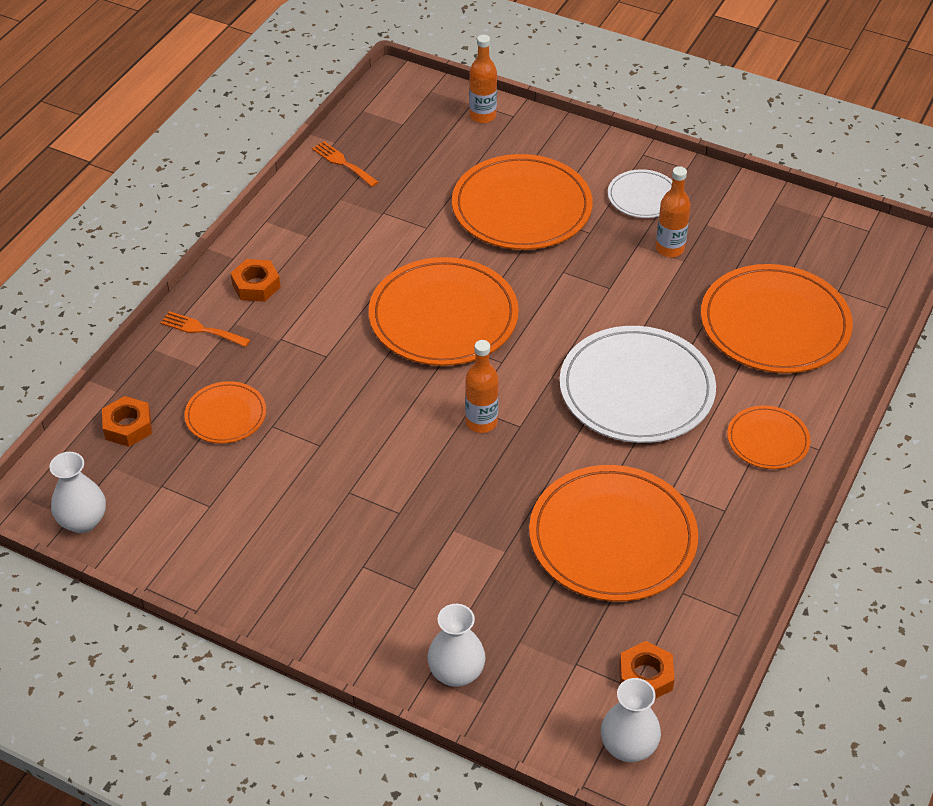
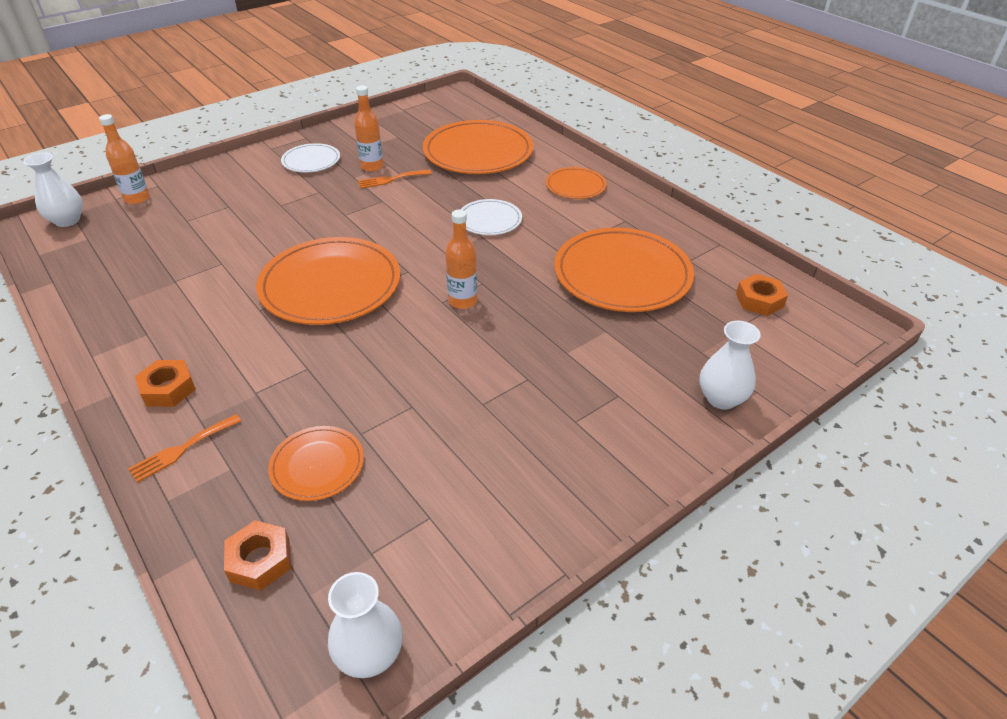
camera: 65 degrees left, 5 degrees down
(342, 163) = (85, 285): orange fork -> orange fork (391, 179)
(521, 207) = (258, 212): orange plate -> none
(628, 747) = (822, 329): white vase -> white vase (67, 220)
(636, 389) = (489, 220): white plate -> white plate, size x0.52

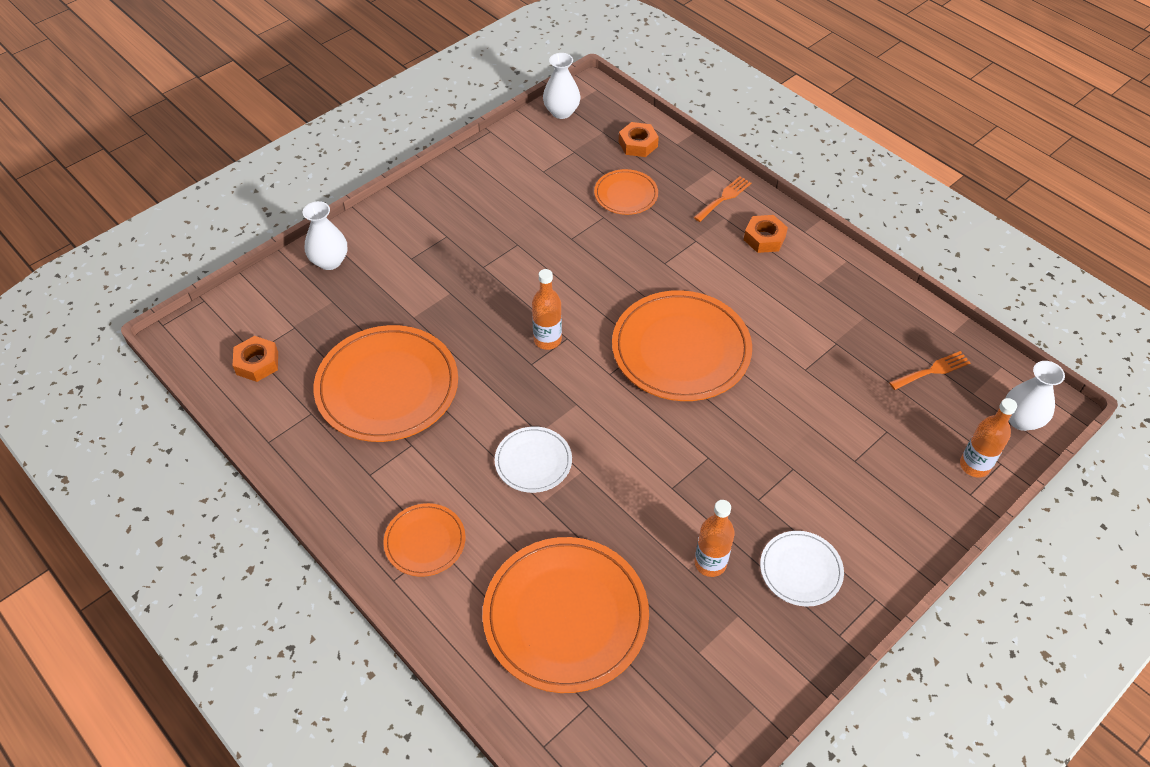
camera: 175 degrees right, 10 degrees up
(391, 179) = (674, 534): orange fork -> orange fork (932, 370)

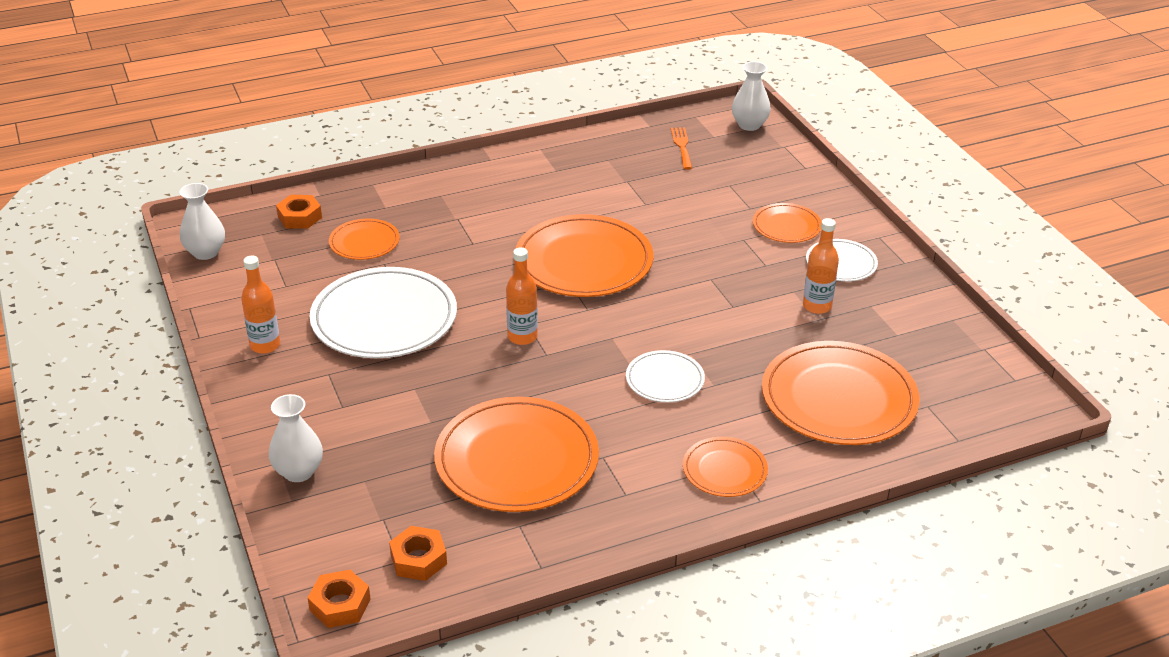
camera: 70 degrees left, 15 degrees down
(530, 243) = (384, 318): none -> white plate
(724, 197) = (415, 188): orange fork -> none
(764, 238) = (483, 181): orange nut -> orange nut (340, 604)
(841, 502) = (786, 226): none -> orange plate
(974, 465) = (781, 157): orange bottle -> orange bottle (265, 345)

